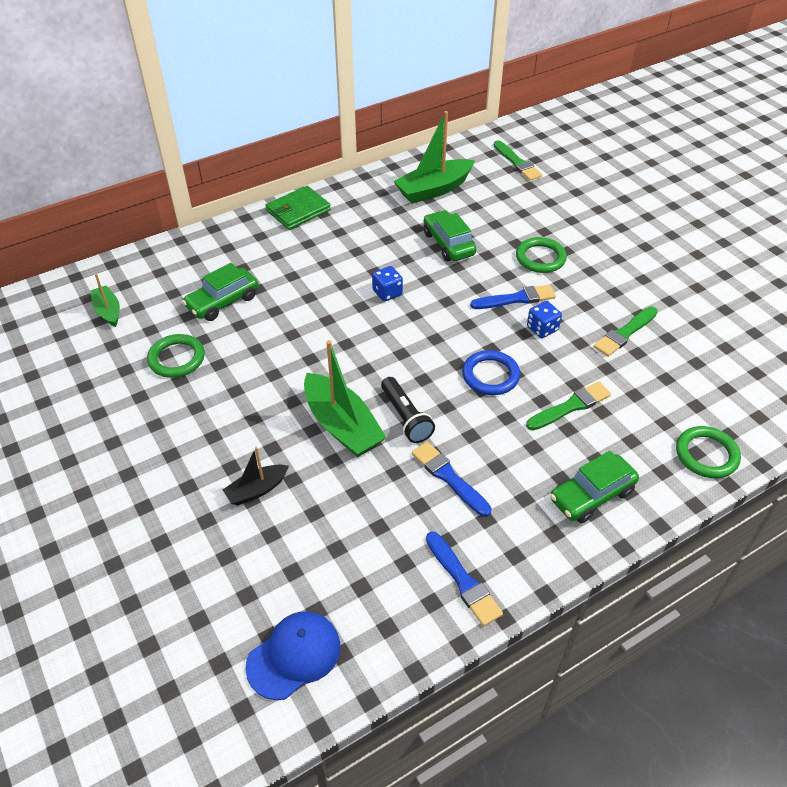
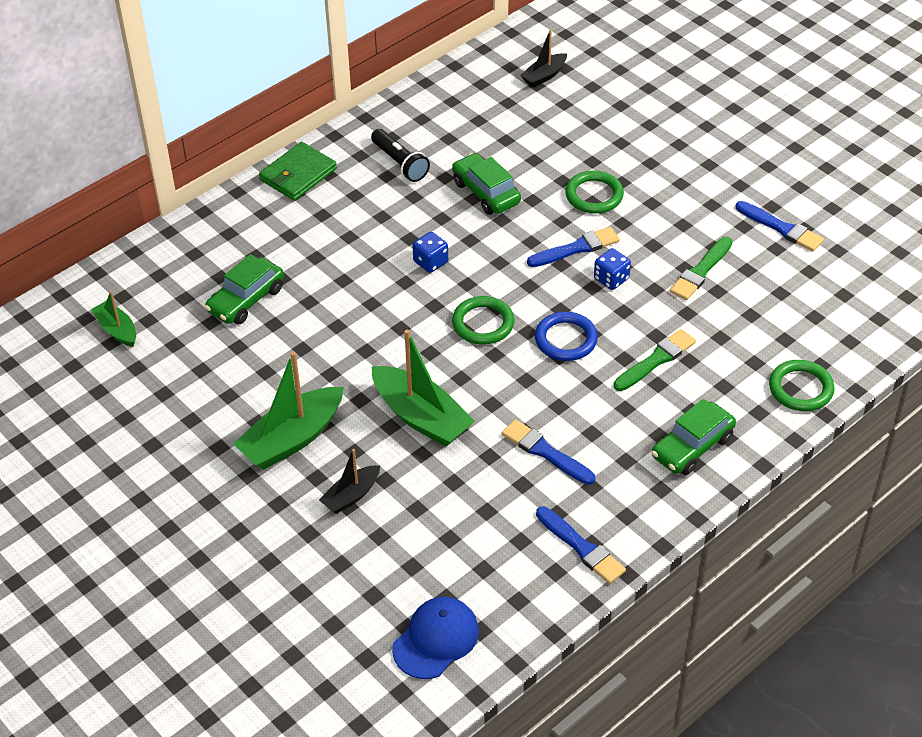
camera: 10 degrees left, 0 degrees up
(176, 358) = (217, 372): green ring -> green ring (483, 323)
(406, 417) = (486, 398): black flashlight -> black flashlight (400, 163)
(434, 189) = (452, 125): green boat -> green boat (292, 439)
(517, 163) = (544, 76): green brush -> black boat
(704, 307) = (781, 228): none -> blue brush

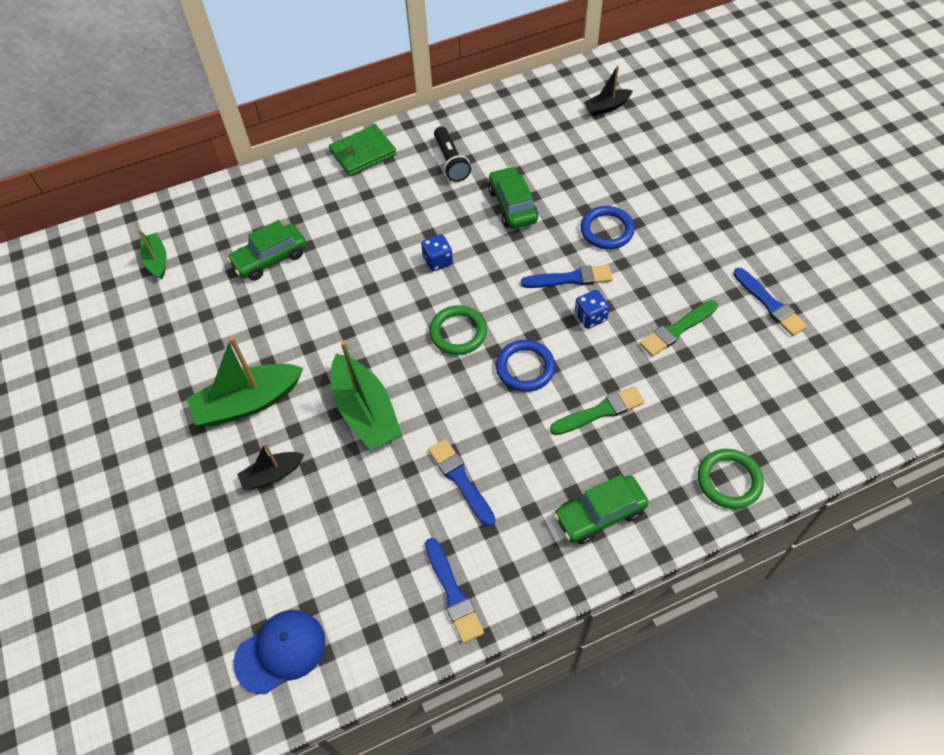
camera: 20 degrees right, 10 degrees up
(594, 195) = (607, 230): green ring -> blue ring

